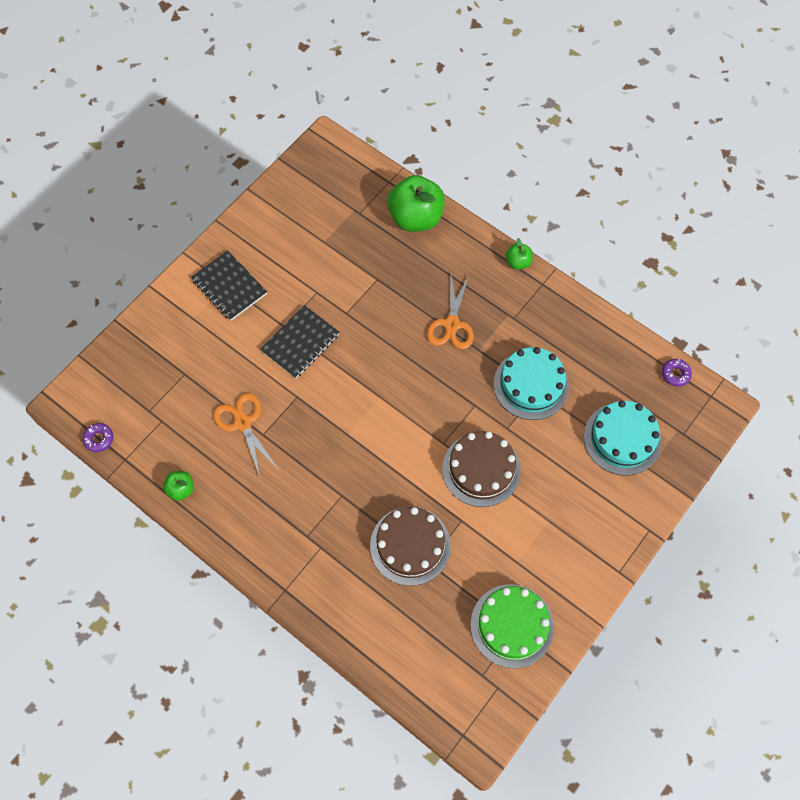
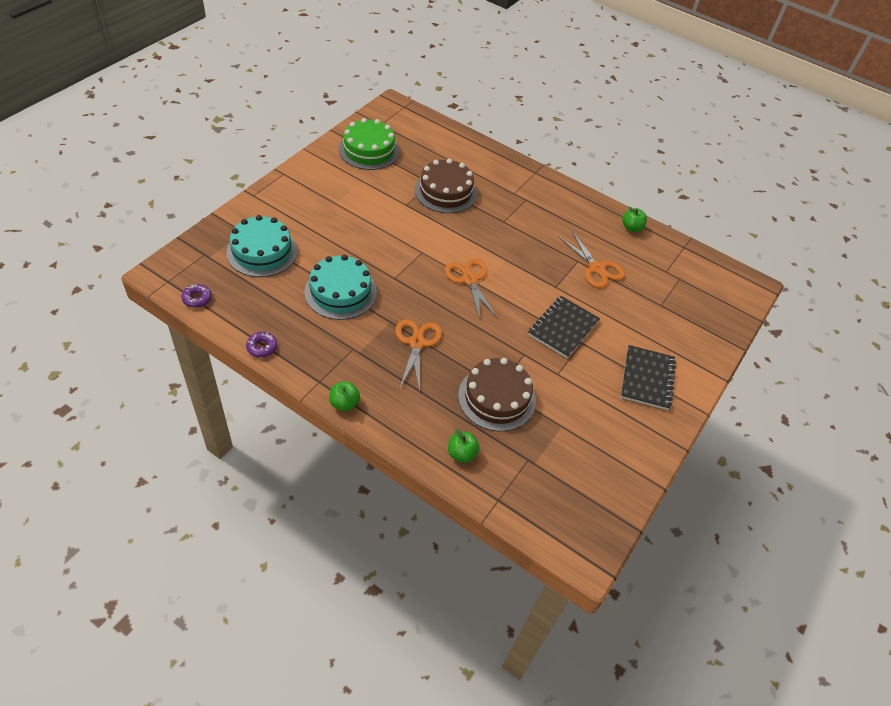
camera: 170 degrees right, 15 degrees down
(99, 439) = (711, 260): purple donut -> purple donut (262, 347)
(229, 287) = (647, 379): black notebook -> black notebook turned 60 degrees clockwise
(392, 404) = (469, 280): none -> orange scissors
(415, 218) = (462, 454): green apple -> green apple, size x0.47
(481, 469) = (389, 234): brown cake -> brown cake (496, 398)

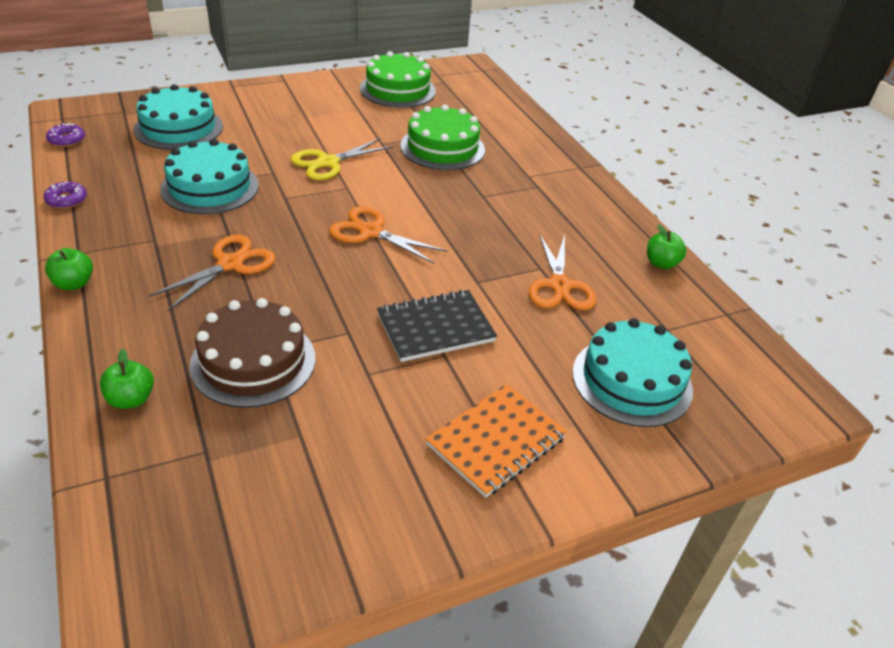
camera: 35 degrees right, 10 degrees down
(391, 237) = (328, 162): none -> yellow scissors
(445, 192) = (442, 147): brown cake -> green cake
(469, 280) = (371, 232): orange scissors -> orange scissors turned 75 degrees counterclockwise
(647, 379) = (496, 441): black notebook -> orange notebook
(675, 311) = (632, 380): none -> turquoise cake

